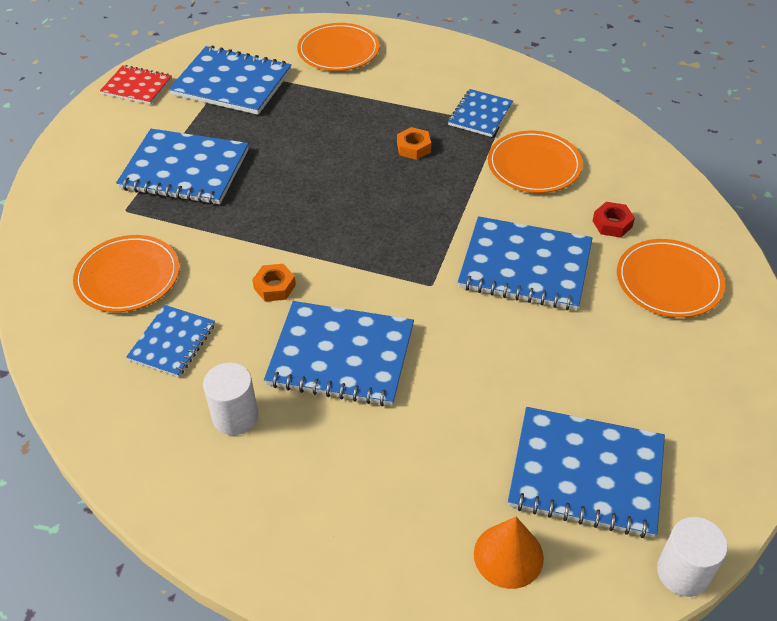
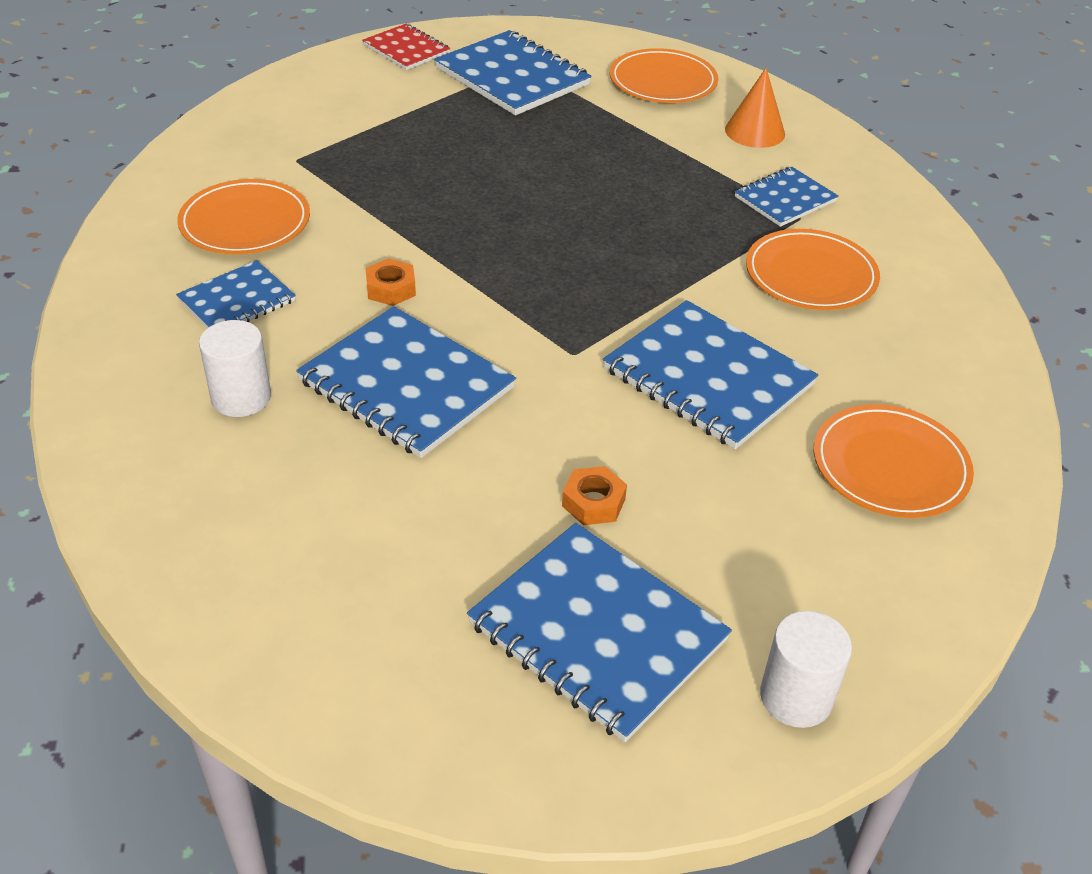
camera: 25 degrees right, 5 degrees down
(185, 170) = (390, 143): blue notebook -> none
(413, 148) = (671, 206): orange nut -> orange nut (593, 502)
(508, 555) = (425, 675): orange cone -> orange cone (755, 131)
(612, 224) = (864, 374): red nut -> none
(683, 572) = (632, 801): white cylinder -> white cylinder (796, 697)

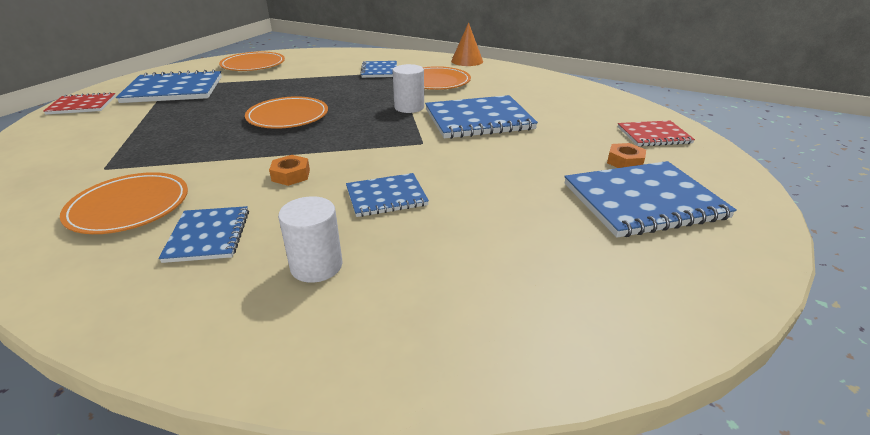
camera: 55 degrees left, 10 degrees down
(406, 385) = (386, 197): blue notebook -> blue notebook, size x0.58
(593, 502) = (543, 172): orange nut -> orange nut (625, 162)
(755, 131) = (324, 62): orange cone -> orange cone (467, 61)
(796, 697) = (709, 166): white cylinder -> white cylinder (409, 107)
(861, 602) = (654, 135): none -> red notebook
(890, 466) = (573, 105): orange plate -> orange plate (288, 116)

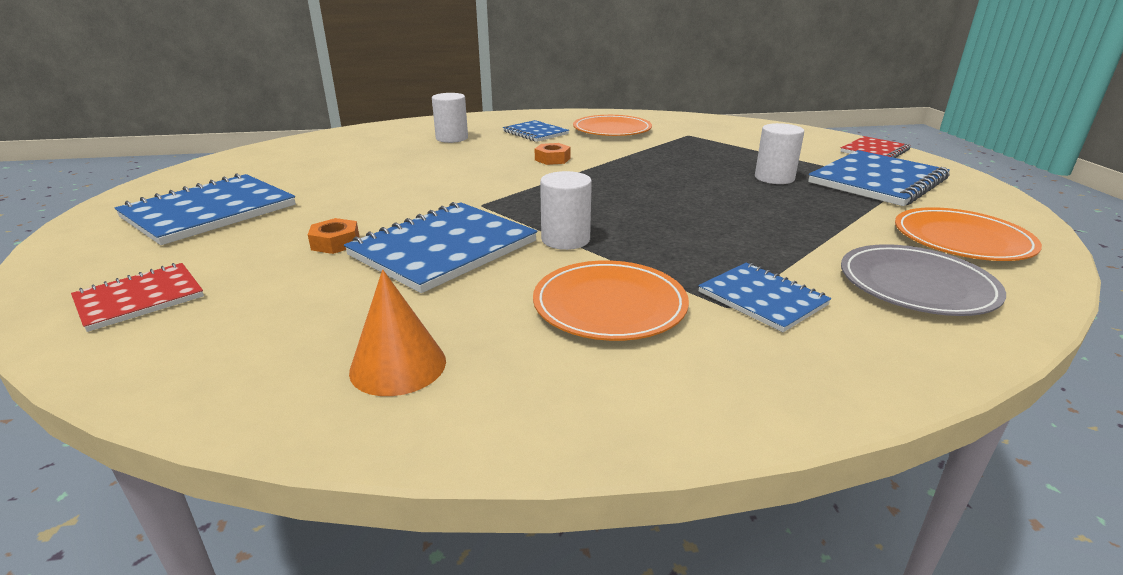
camera: 145 degrees right, 5 degrees down
(210, 107) = (774, 178): none -> white cylinder
(288, 116) = (675, 191): orange plate -> none
(320, 61) = (916, 285): none -> grey plate
(386, 197) = (455, 166): blue notebook -> none
(467, 61) = (661, 424): orange cone -> orange cone (398, 366)
(625, 162) = (213, 244): orange nut -> orange nut (335, 243)

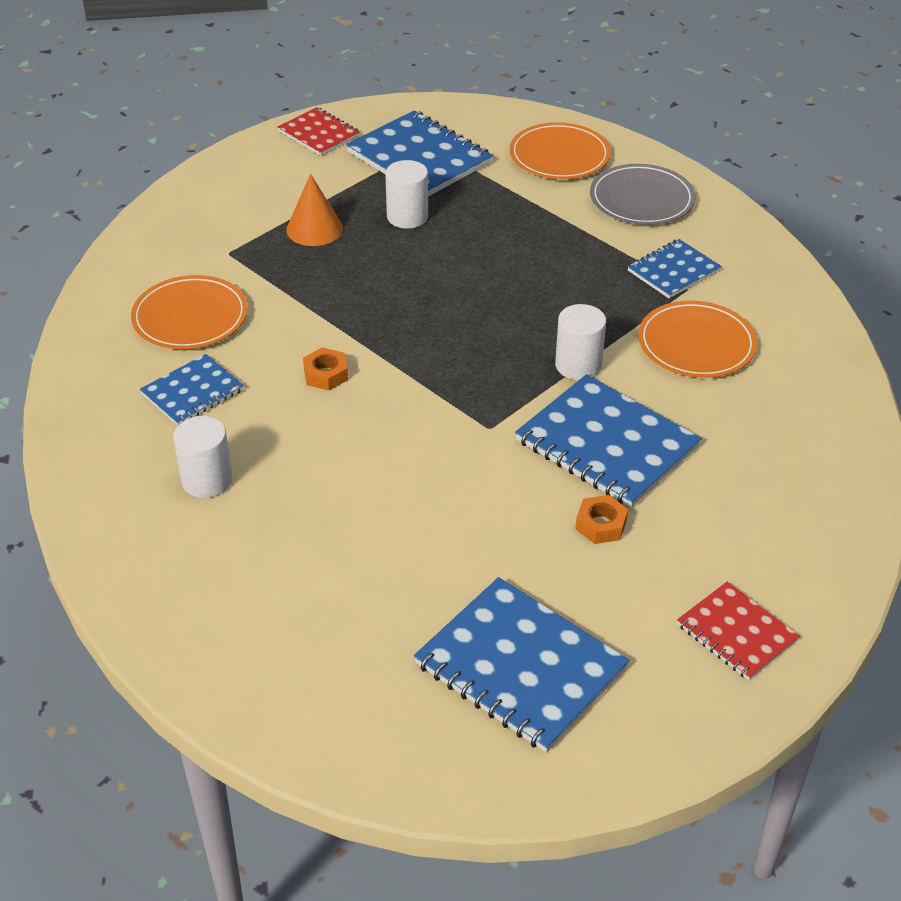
camera: 90 degrees left, 15 degrees up
(398, 366) = (797, 445): orange cone -> orange cone (314, 229)

